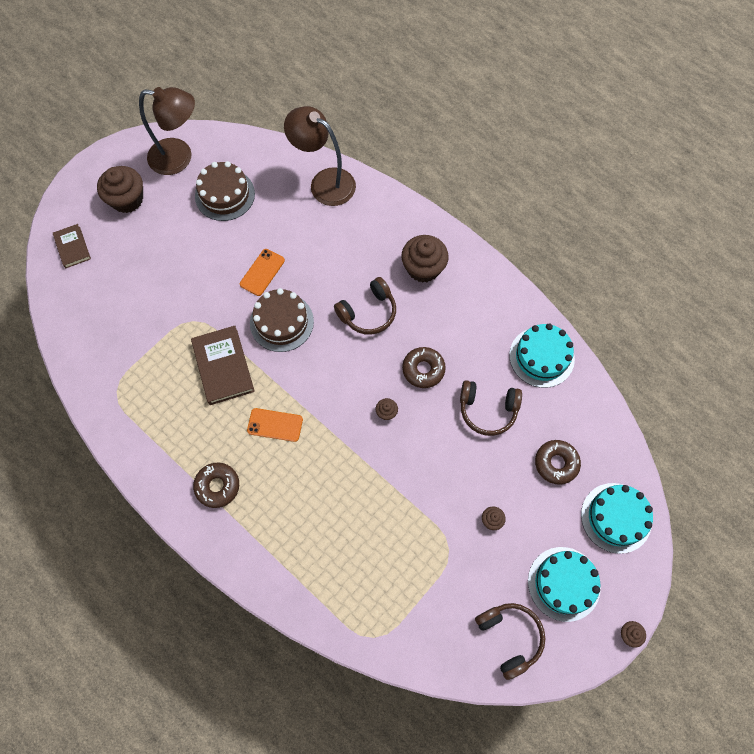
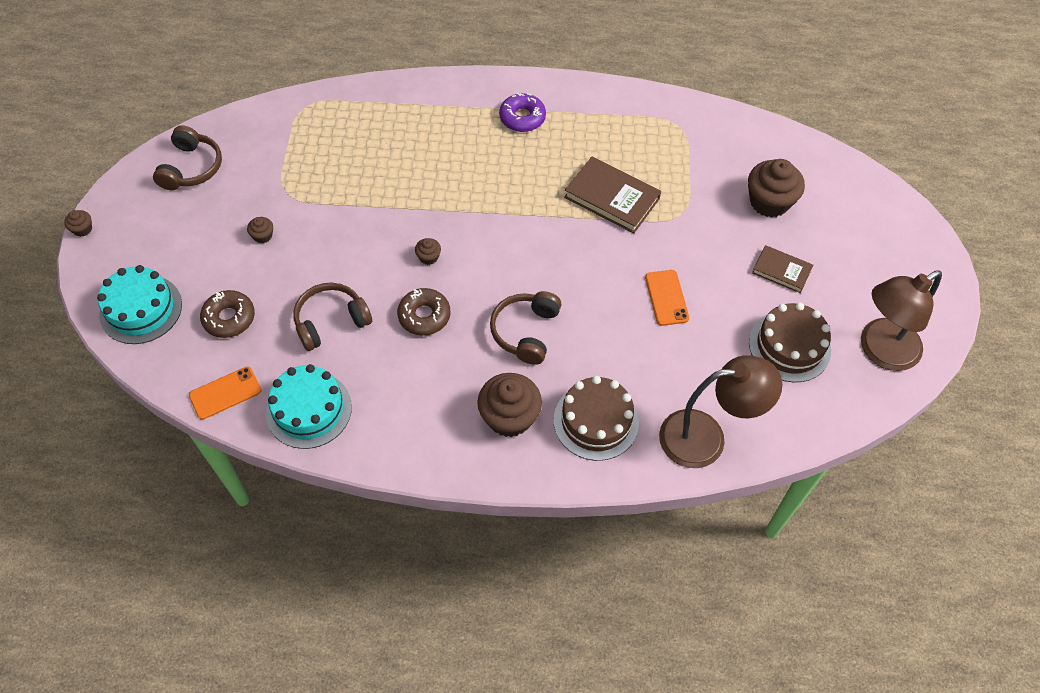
camera: 140 degrees right, 10 degrees down
(72, 247) = (859, 199): brown book -> brown book (781, 271)
(127, 199) = (872, 273): brown cupcake -> brown cupcake (769, 202)
(217, 486) = (522, 118): brown donut -> purple donut
(275, 425) = (520, 185): orange phone -> orange phone (225, 393)
(281, 322) = (600, 267): brown cake -> brown cake (596, 421)
(509, 637) = (191, 168): brown headphones -> brown headphones turned 105 degrees counterclockwise
(564, 583) = (164, 230): turquoise cake -> none

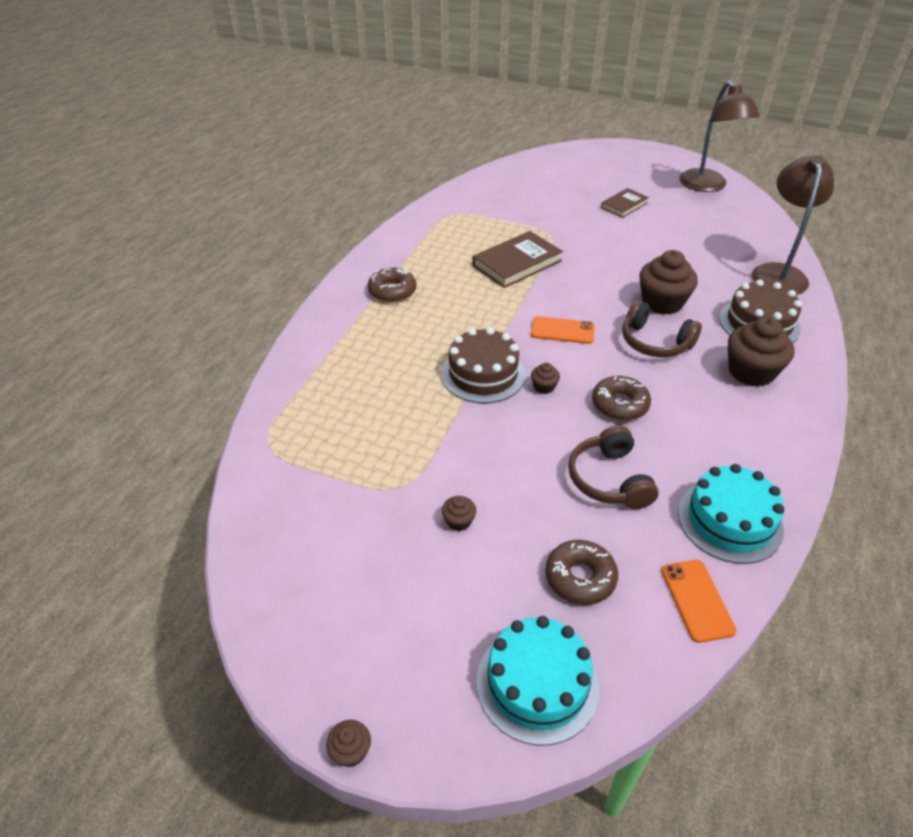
camera: 70 degrees left, 15 degrees down
(191, 168) = (303, 582): brown headphones -> none
(522, 118) = (392, 291): purple donut -> brown donut
(666, 298) = (636, 260): orange phone -> orange phone (562, 331)
(769, 202) = (554, 194): brown cupcake -> brown cupcake (662, 302)
(789, 346) = (696, 218): brown cake -> brown cake (483, 374)

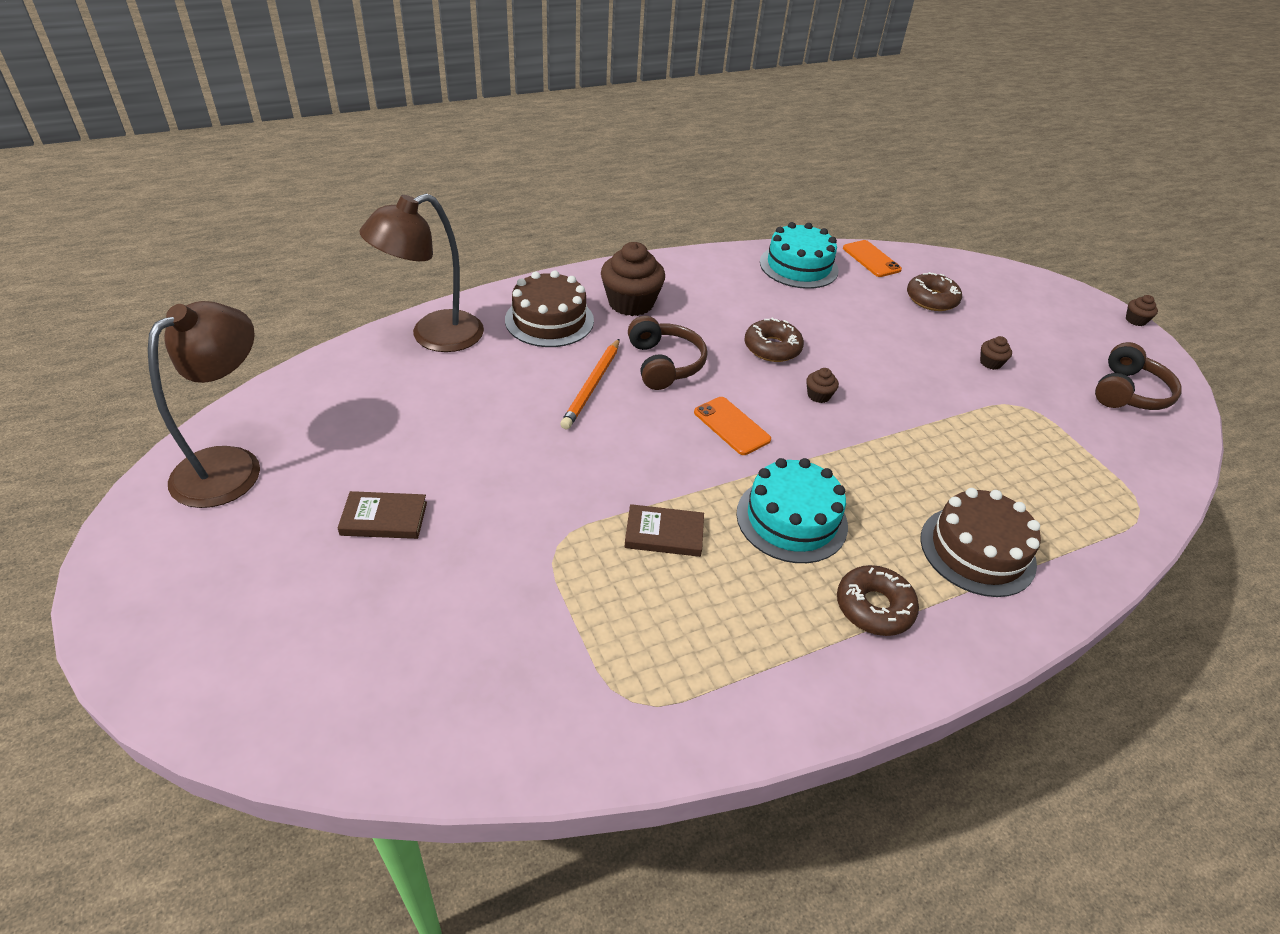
camera: 140 degrees left, 0 degrees up
(483, 374) = (863, 439): brown cake -> brown cake (977, 550)
(517, 263) = (664, 533): brown book -> brown book, size x0.61
(537, 683) = (1004, 285): turquoise cake -> turquoise cake (791, 519)
(609, 479) = (848, 320): brown headphones -> brown headphones (1128, 392)
(662, 302) = (592, 386): brown cupcake -> orange pencil
(697, 600) = (871, 259): orange phone -> orange phone turned 60 degrees counterclockwise

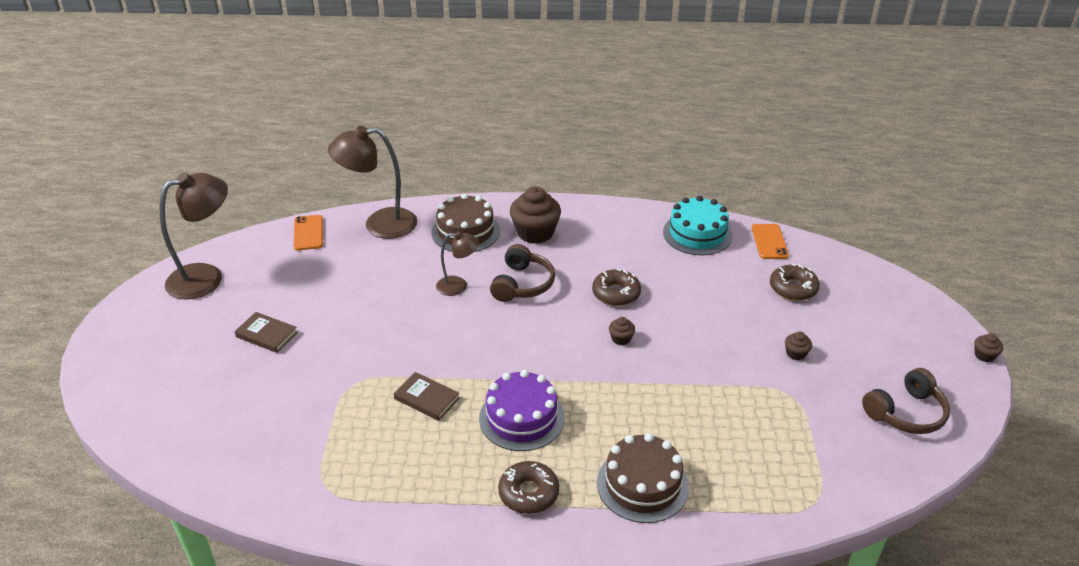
camera: 30 degrees right, 5 degrees down
(592, 386) = (458, 286): orange pencil -> brown lamp
(731, 426) = (534, 342): orange phone -> orange phone (308, 233)
(791, 519) = (522, 418): turquoise cake -> purple cake

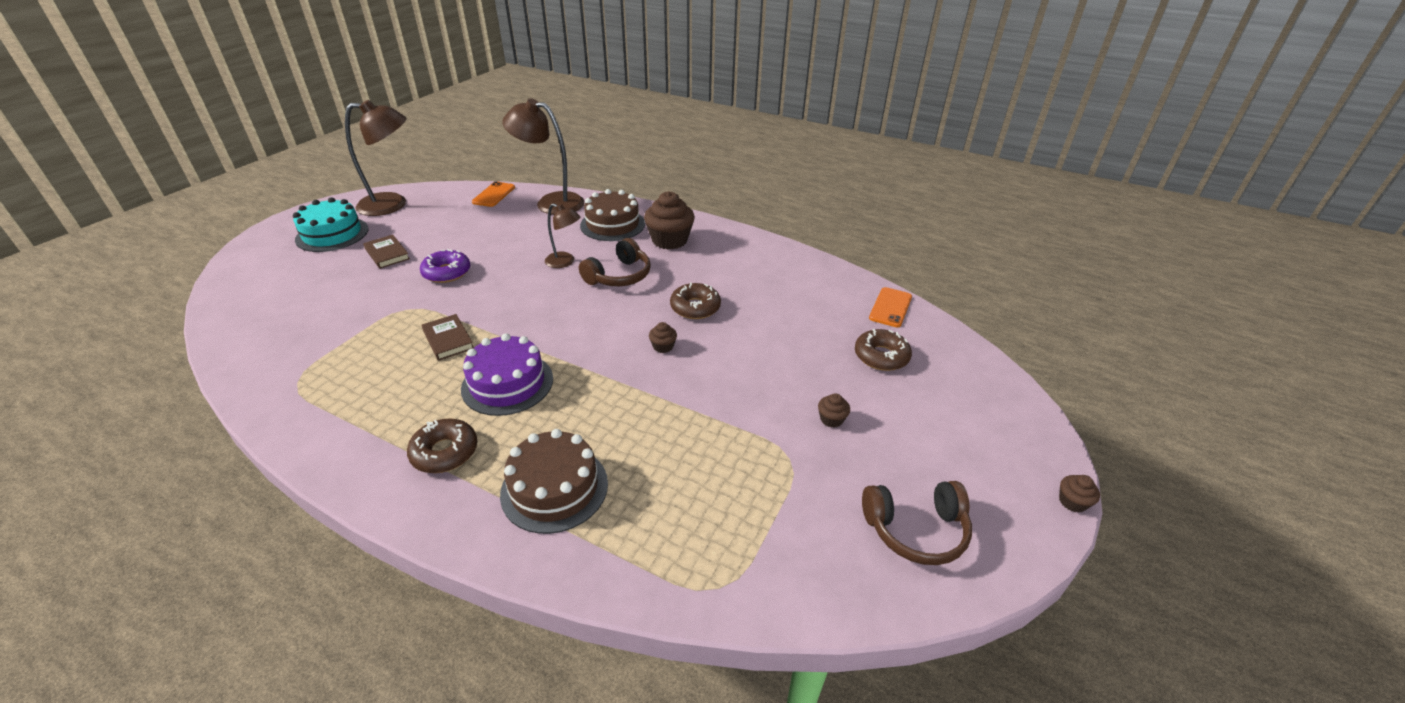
camera: 25 degrees right, 0 degrees up
(352, 334) = (447, 272): none -> purple donut
(697, 234) = (820, 281): turquoise cake -> turquoise cake (332, 234)

